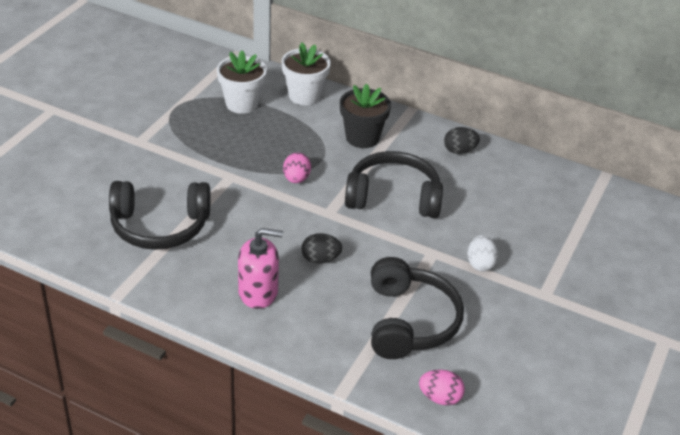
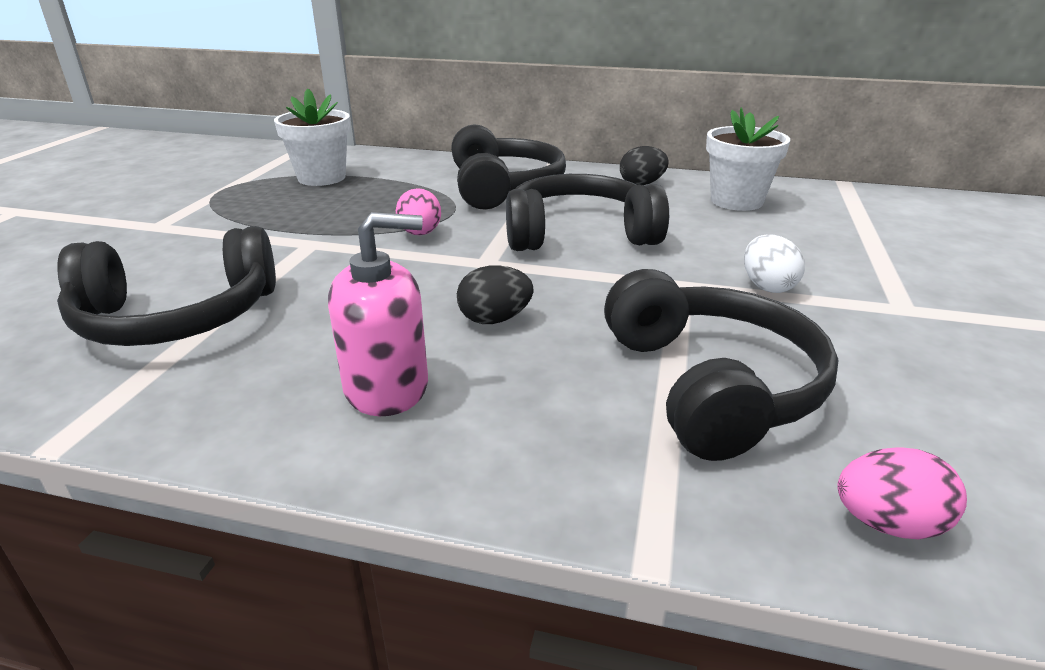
camera: 10 degrees left, 10 degrees down
(304, 96) = (409, 164): white flower pot -> white flower pot (736, 201)
(362, 138) = (503, 187): black flower pot -> black headphones

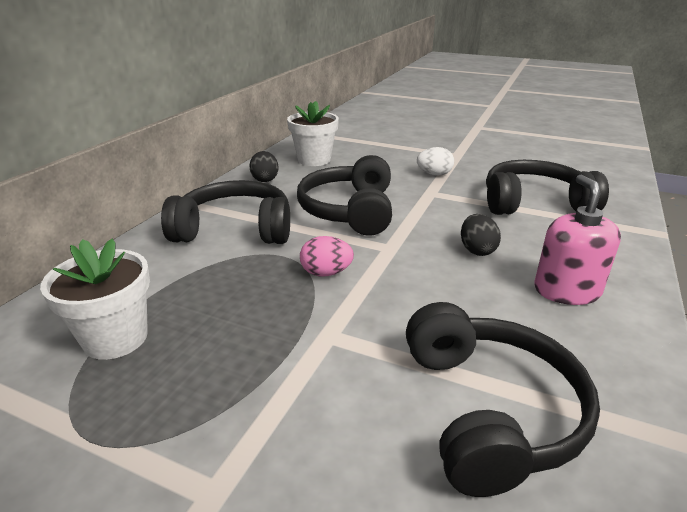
camera: 80 degrees left, 0 degrees up
(887, 524) = (613, 191): pink egg -> none

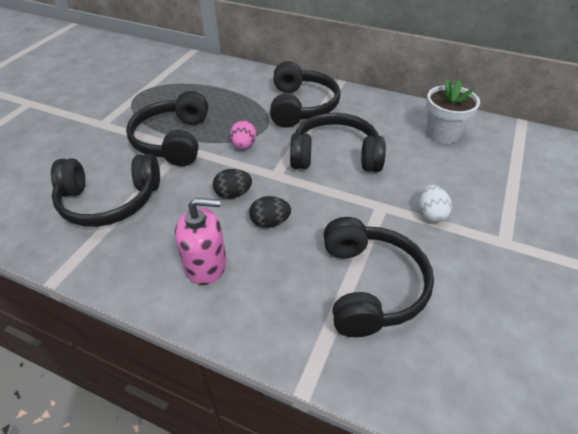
camera: 90 degrees right, 15 degrees up
(115, 338) = (196, 87): white flower pot -> none
(265, 179) = (388, 111): black egg -> black egg (233, 194)
(304, 349) = (173, 140): none -> black headphones

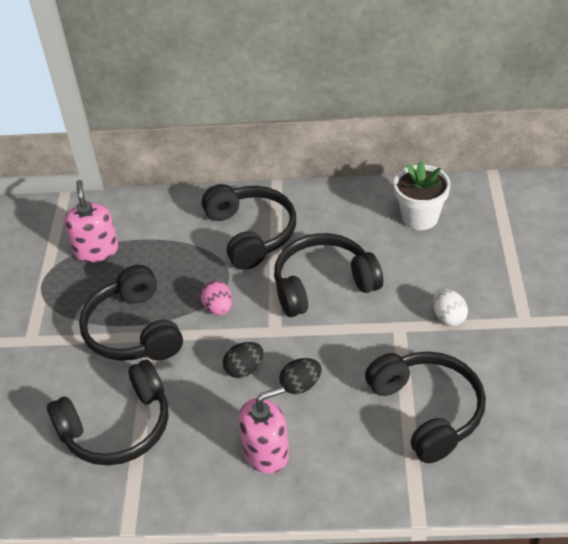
camera: 20 degrees left, 0 degrees up
(188, 85) = (96, 250): none -> pink soap dispenser

